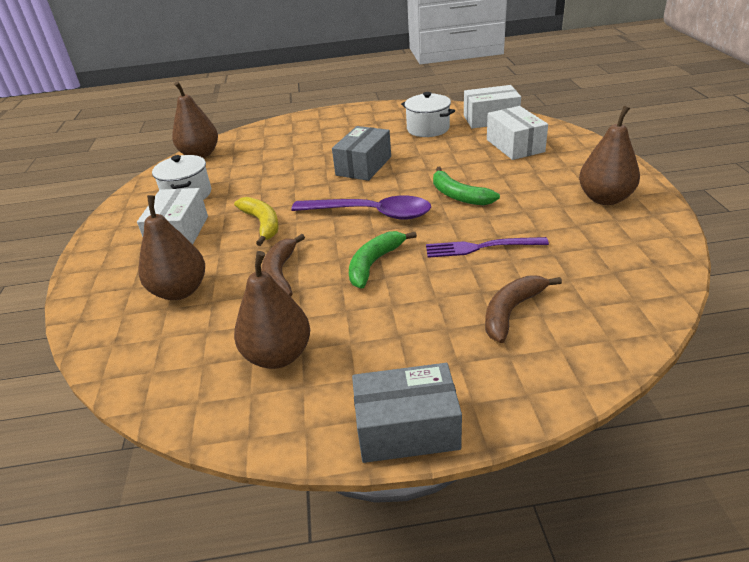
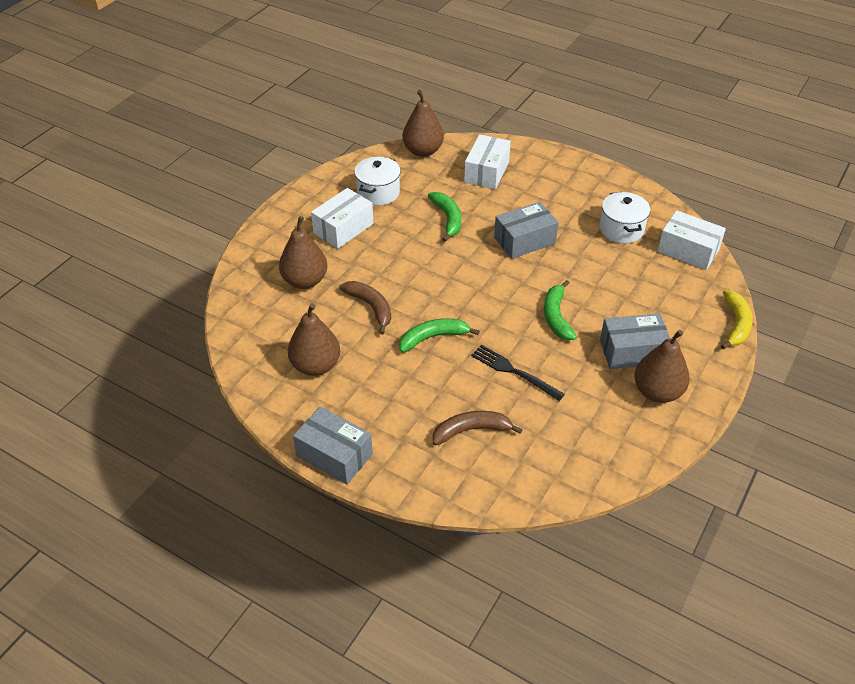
camera: 35 degrees right, 10 degrees up
(262, 224) = (400, 254): yellow banana -> yellow banana (736, 324)
(278, 182) = (448, 218): none -> green banana
(280, 274) = (370, 307): brown banana -> brown banana turned 105 degrees clockwise
(371, 213) = (478, 293): purple spoon -> none
(480, 247) = (513, 371): purple fork -> black fork
(515, 146) = (665, 294): white box -> white box (486, 172)
(547, 186) = (632, 352): none -> grey box

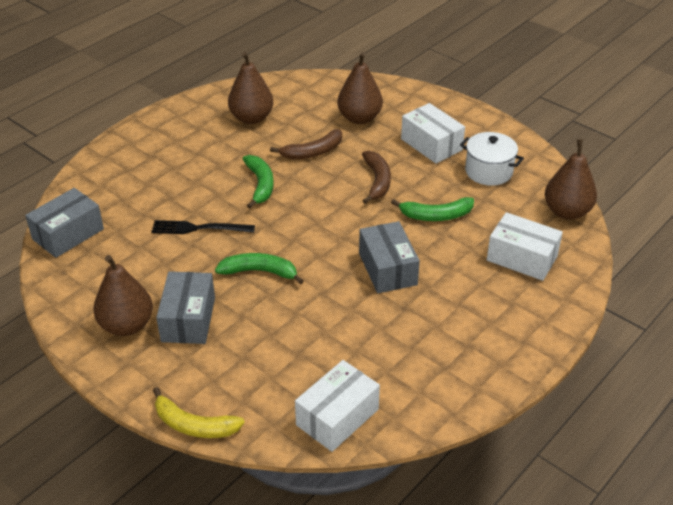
camera: 100 degrees right, 5 degrees down
(334, 455) = (153, 121): grey box -> grey box (68, 234)
(471, 430) = (142, 193): brown banana -> brown banana (377, 181)
(513, 371) = (198, 228): black fork -> black fork turned 135 degrees counterclockwise
(621, 229) = (392, 359): white pot -> none

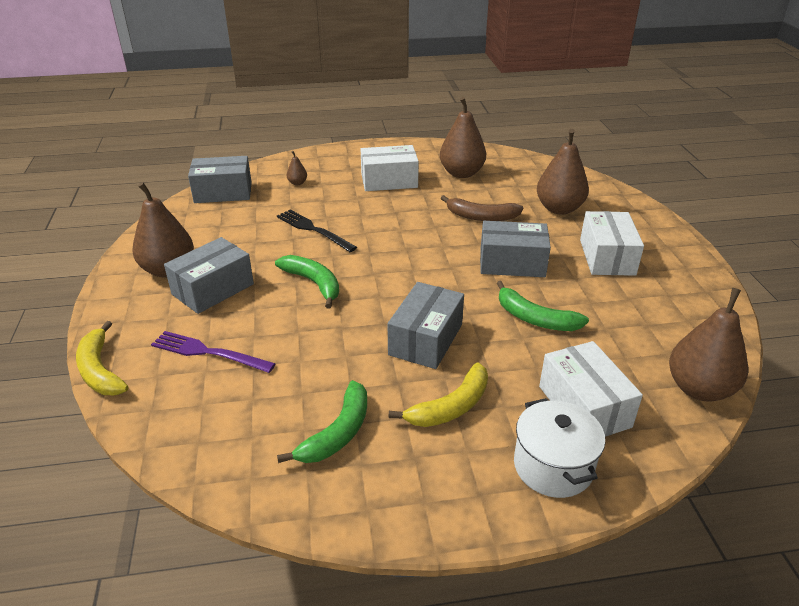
camera: 40 degrees right, 5 degrees down
(124, 192) = (297, 183): none -> brown pear
(254, 365) = (207, 352): none -> purple fork
(260, 184) = (404, 221): green banana -> green banana (338, 433)
(337, 417) = (206, 441): white box -> white box (389, 181)
(377, 181) = (512, 263): brown banana -> grey box
(453, 303) = (451, 406): none -> yellow banana
(488, 171) = (644, 306): white pot -> white pot (553, 466)

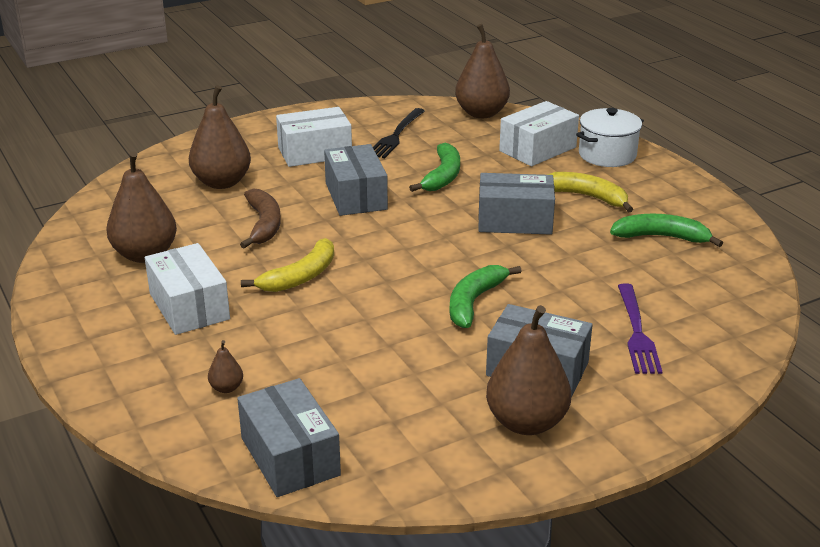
camera: 110 degrees left, 5 degrees down
(100, 370) = (725, 391): yellow banana -> yellow banana (300, 276)
(313, 229) = (358, 335): black fork -> black fork (396, 136)

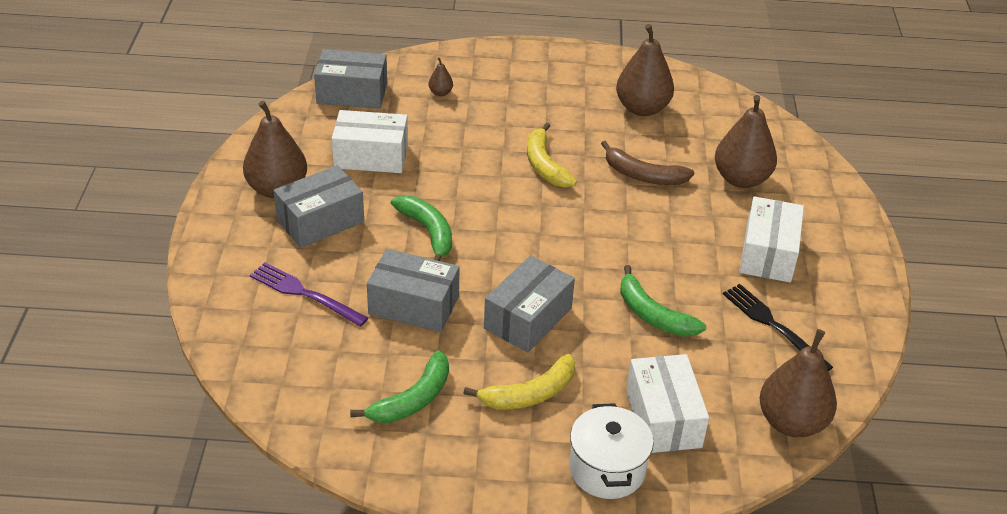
camera: 120 degrees right, 10 degrees up
(189, 306) = (550, 106): white box -> white box (371, 156)
(356, 196) = (655, 243): grey box -> grey box (413, 305)

